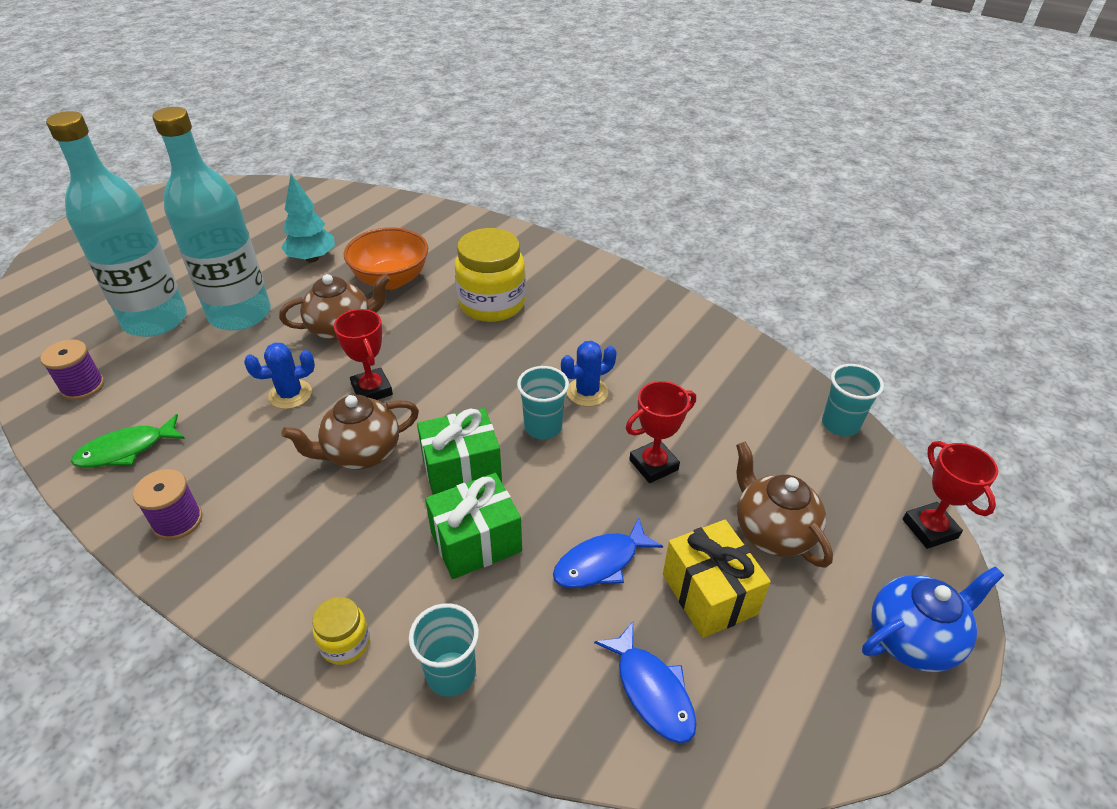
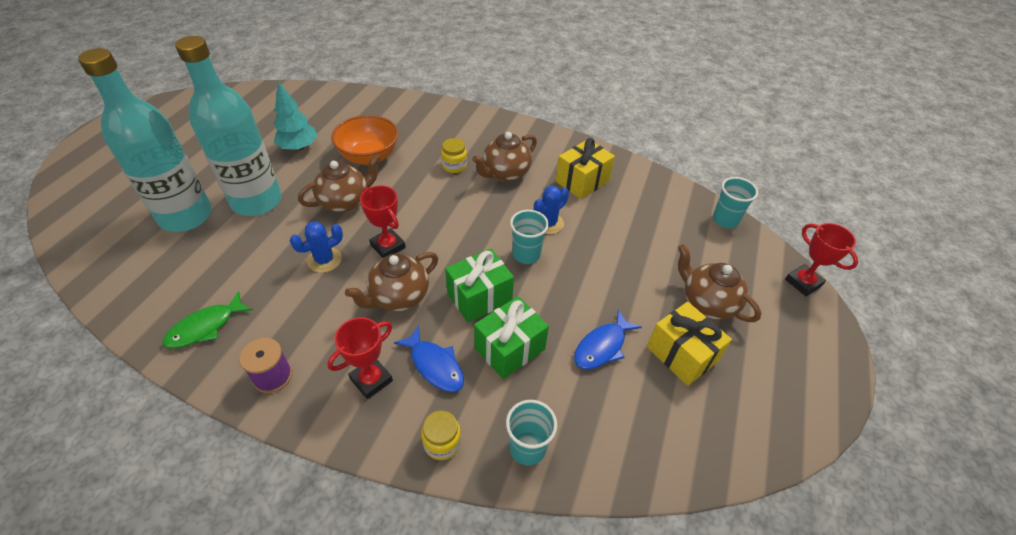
camera: 15 degrees left, 5 degrees up
(83, 386) = (145, 281): purple spool -> none
(492, 304) = (454, 166): yellow jar -> yellow jar, size x0.49
(554, 322) = (505, 173): none -> brown teapot
(652, 690) = (667, 429): blue fish -> blue fish (435, 365)
(653, 345) = (582, 181): none -> yellow gift
(653, 465) = (613, 269): red trophy -> red trophy (371, 380)
(913, 638) = (816, 358): blue teapot -> none

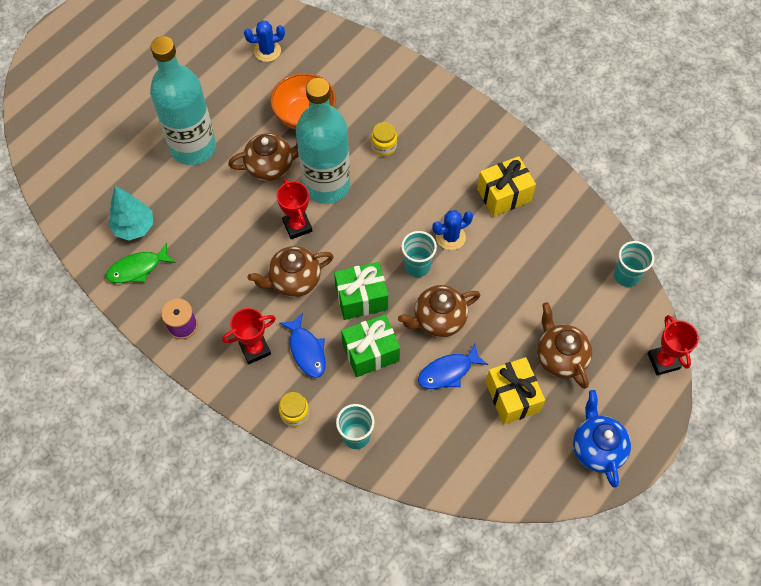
camera: 20 degrees right, 15 degrees up
(186, 216) = (131, 150): turquoise bottle -> turquoise bottle (326, 185)
(299, 147) = (241, 89): turquoise tree -> turquoise tree (134, 227)
(324, 260) = (240, 227): blue cactus -> blue cactus (267, 51)
(505, 173) = (430, 167): brown teapot -> brown teapot (438, 320)
(795, 383) = (596, 448): none -> blue teapot

